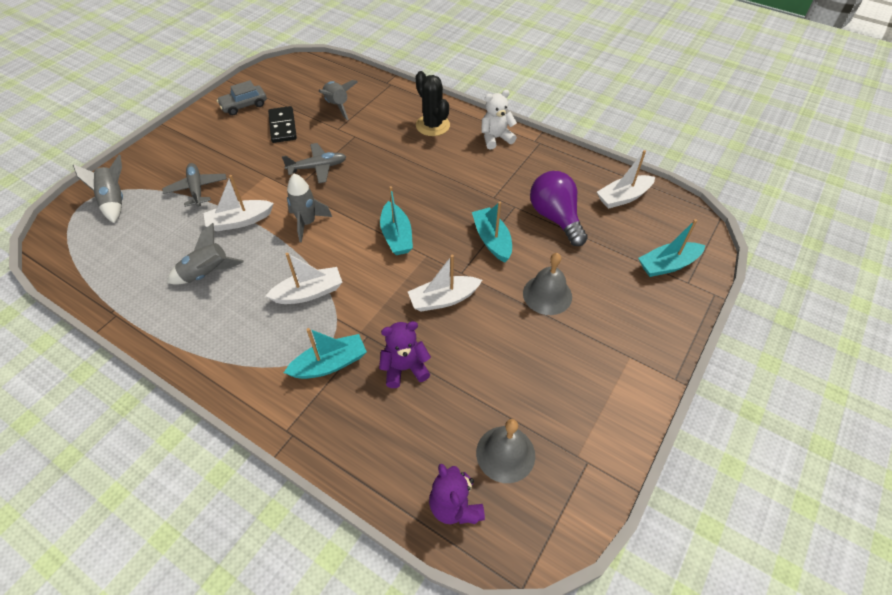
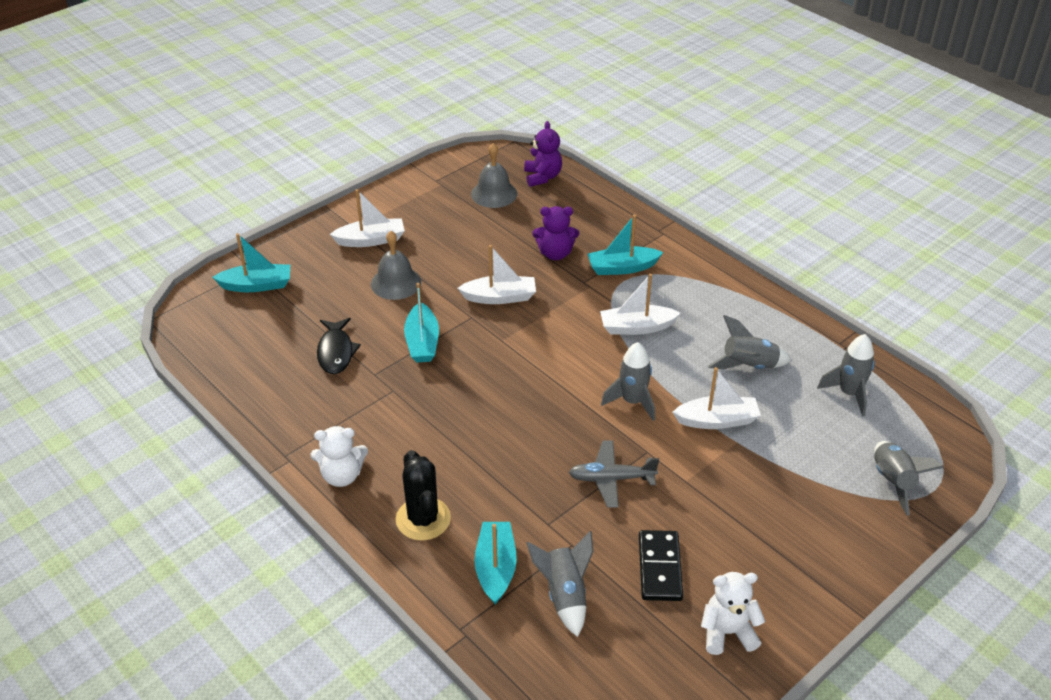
camera: 165 degrees left, 10 degrees down
(124, 264) = (849, 393): none -> grey rocket
(197, 189) = (781, 478): grey plane -> none
(244, 105) = (727, 632): grey car -> white teddy bear
(396, 236) = (528, 366): turquoise boat -> turquoise boat (495, 568)
(555, 218) = (336, 352): purple light bulb -> black fish
(623, 197) = (239, 360): white boat -> white boat (371, 240)

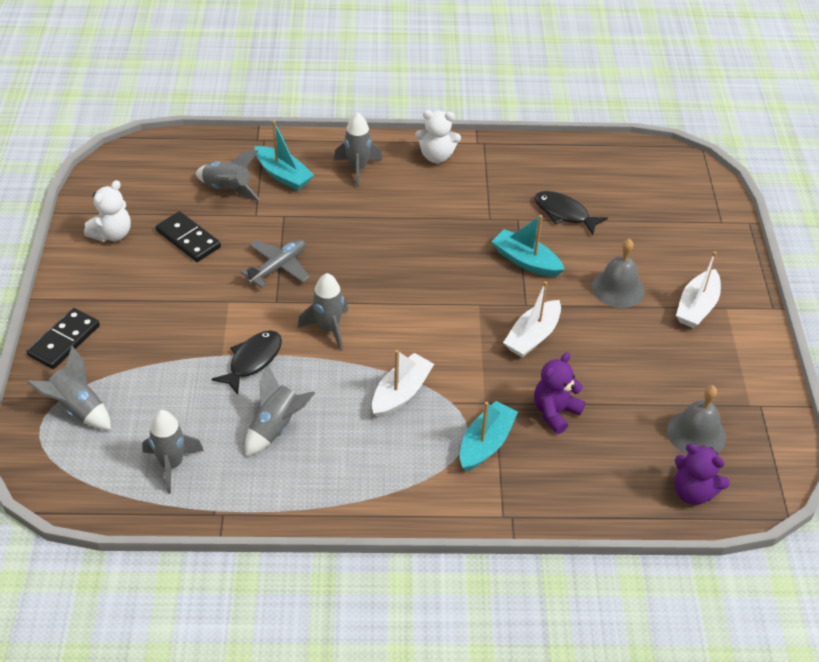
camera: 130 degrees right, 5 degrees up
(257, 285) = (694, 214): turquoise boat -> none
(342, 475) = (436, 156): white teddy bear -> white teddy bear turned 120 degrees counterclockwise
(423, 519) = (357, 169): black cactus -> grey rocket
(717, 420) = (253, 360): white boat -> black fish
(862, 549) = (64, 341): none -> black domino

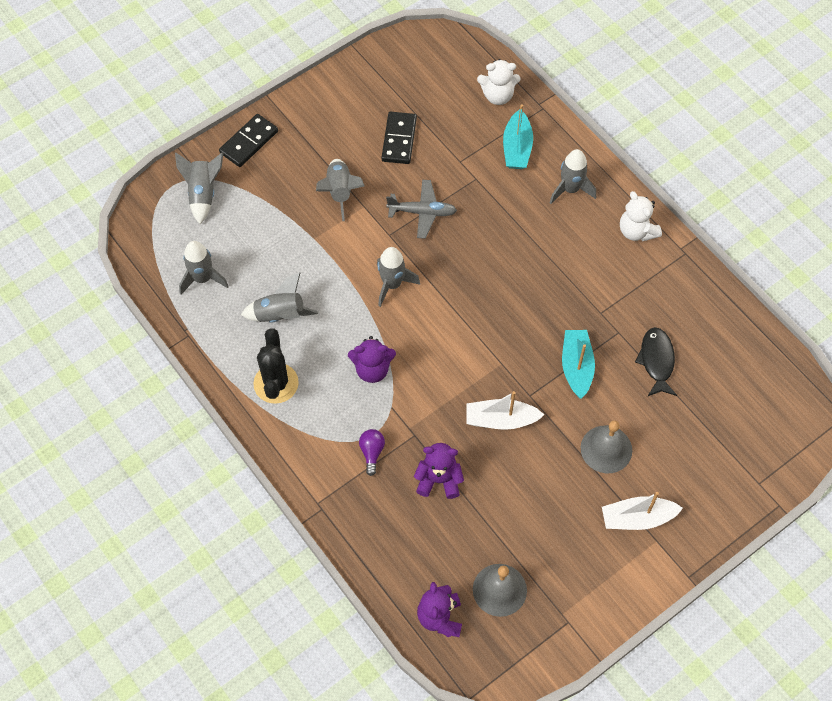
camera: 55 degrees right, 15 degrees up
(64, 341) = (249, 142): black domino -> black domino turned 45 degrees counterclockwise
(112, 234) = (363, 93): white teddy bear -> white teddy bear (498, 95)
(228, 189) = (469, 125): grey rocket -> grey rocket (340, 192)
(253, 360) = (324, 260): black fish -> none
(346, 474) = (276, 383): none -> black cactus
(401, 393) = (372, 369): white boat -> purple teddy bear
(485, 443) = (372, 452): turquoise boat -> purple light bulb

